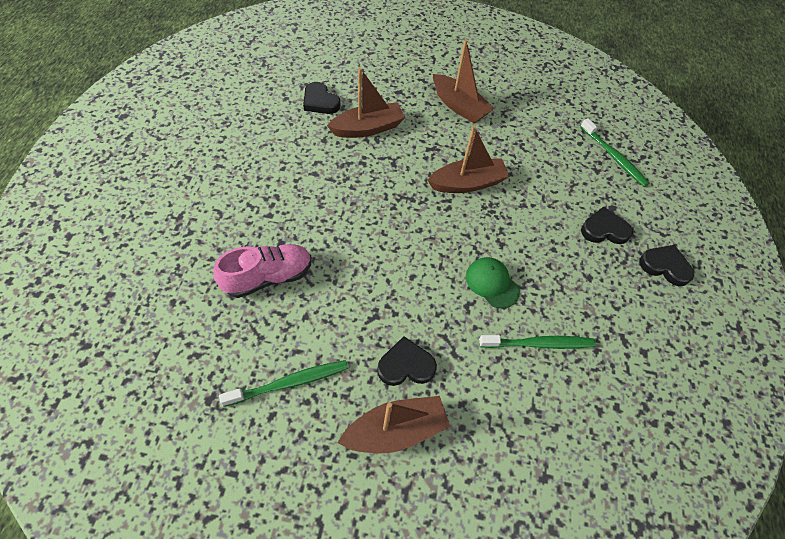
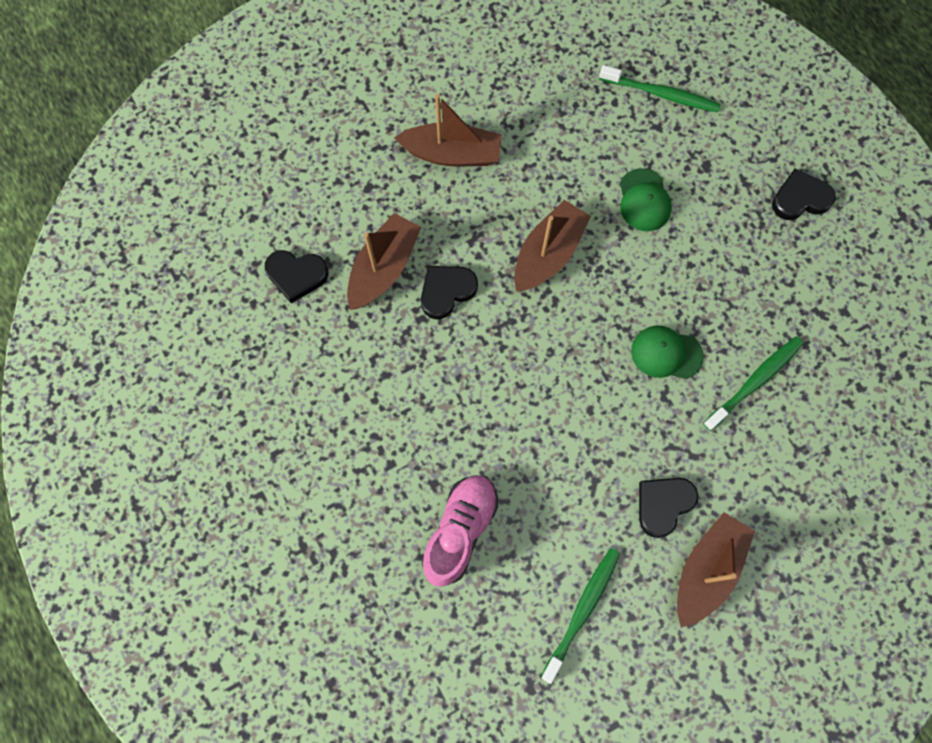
camera: 35 degrees left, 15 degrees up
(554, 198) = (644, 200): none -> green cap
(604, 229) = (718, 200): black heart -> black heart (446, 291)

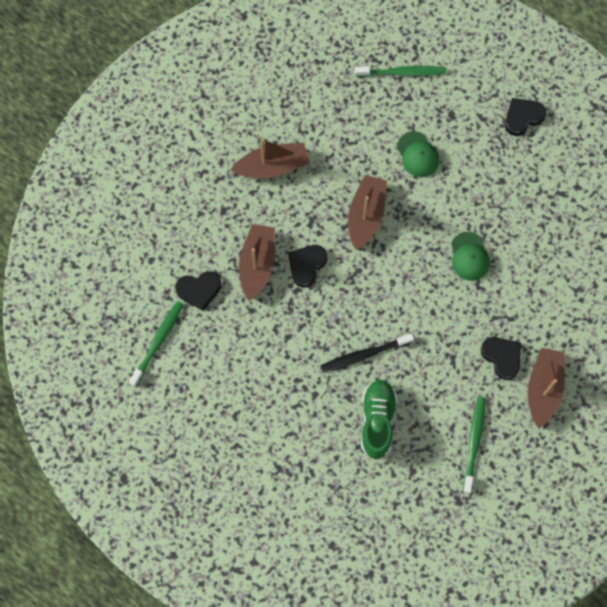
camera: 20 degrees left, 0 degrees up
(460, 530) = (377, 420): pink shoe -> green shoe
(476, 434) = (364, 355): none -> black toothbrush
(663, 504) = (502, 357): black heart -> black heart turned 120 degrees clockwise
(666, 353) = (469, 256): green cap -> green cap turned 90 degrees counterclockwise
(755, 381) = (534, 255): green toothbrush -> green toothbrush (158, 341)

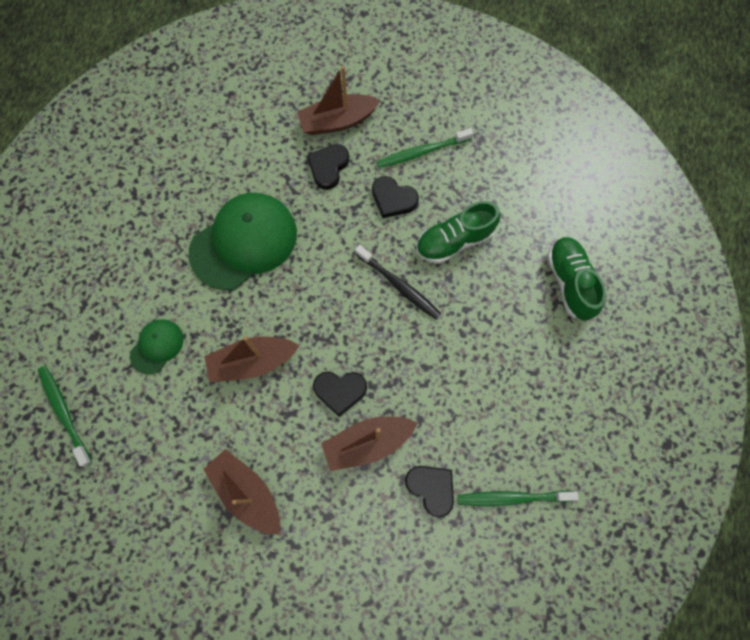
camera: 120 degrees left, 0 degrees up
(289, 491) = (570, 282): none -> green shoe
(469, 256) = (244, 242): green cap -> green cap, size x2.02
(523, 117) = (64, 266): black heart -> black heart (393, 199)

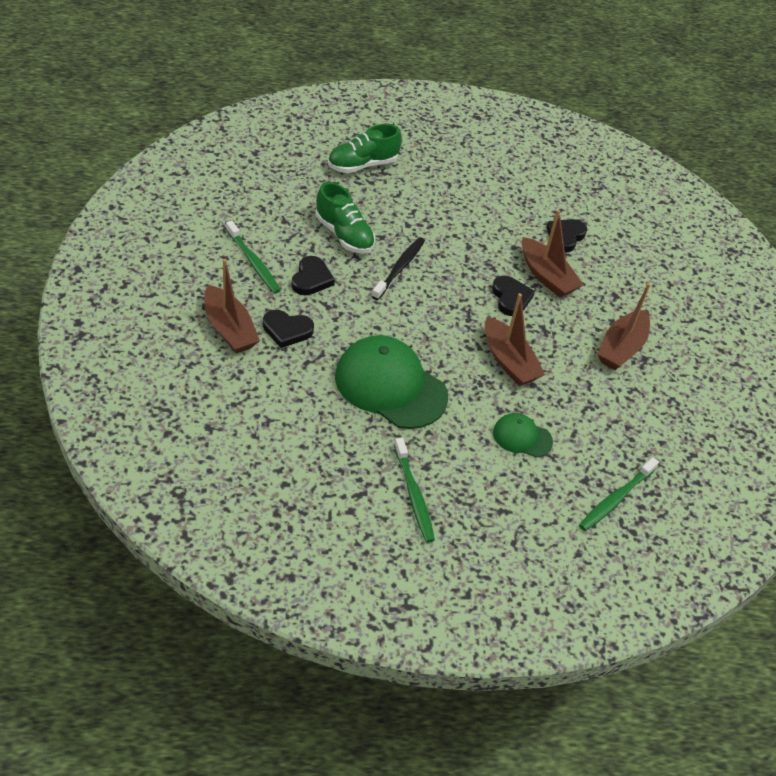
camera: 110 degrees left, 25 degrees down
(512, 498) = (551, 193): green toothbrush -> green toothbrush (414, 496)

